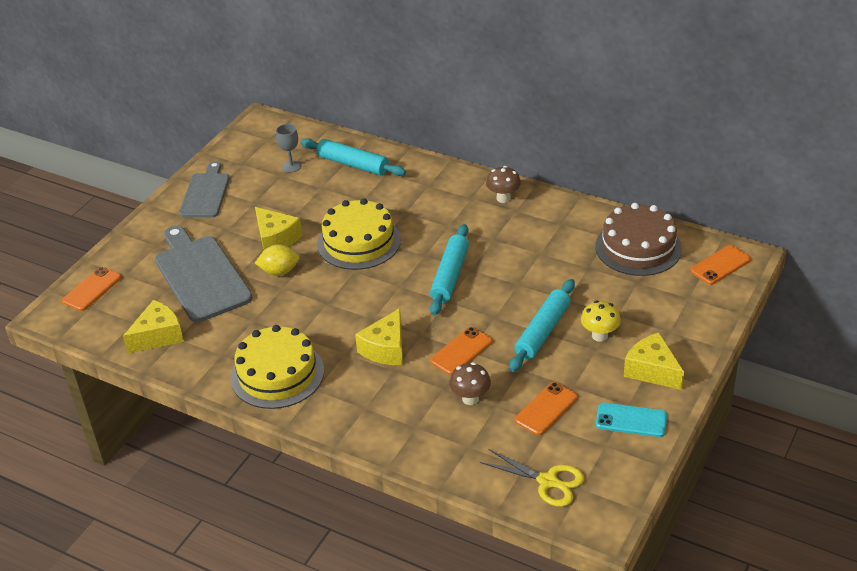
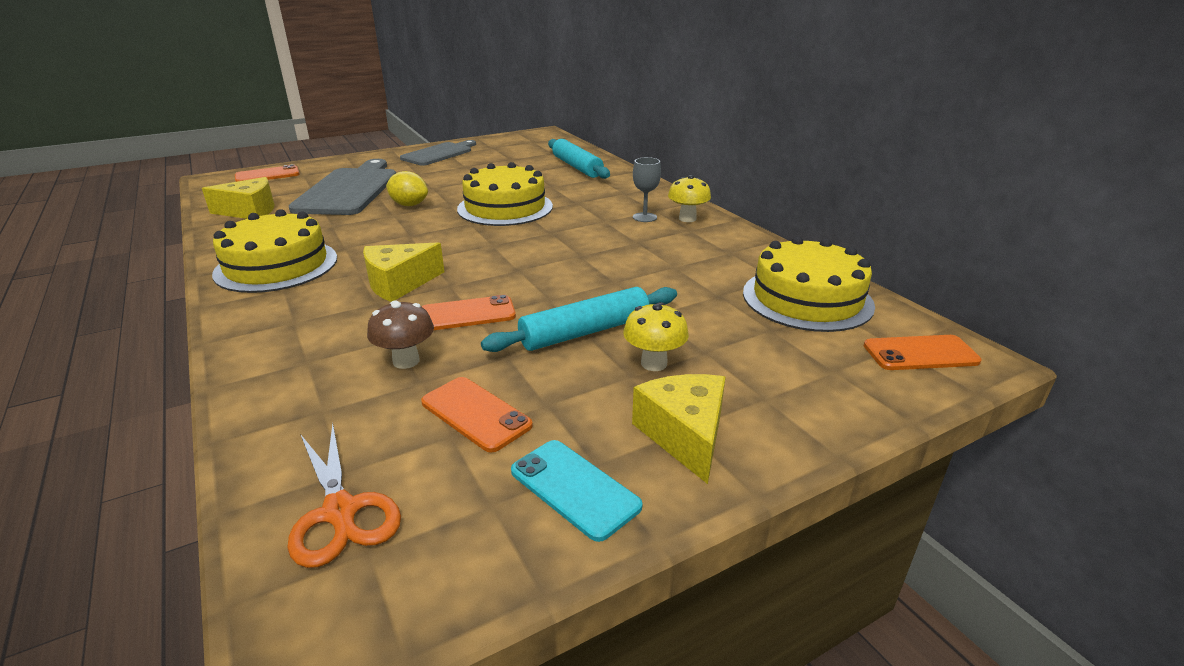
camera: 30 degrees right, 10 degrees down
(276, 239) = (442, 187): yellow cheese -> none
(291, 166) = (526, 157): grey goblet -> grey goblet (644, 217)
(450, 276) = (551, 253): turquoise rolling pin -> none
(503, 198) = (687, 219): brown mushroom -> yellow mushroom
(546, 409) = (475, 414): orange phone -> orange phone turned 60 degrees clockwise
(547, 481) = (340, 511): yellow scissors -> orange scissors
(638, 247) = (807, 298): brown cake -> yellow cake

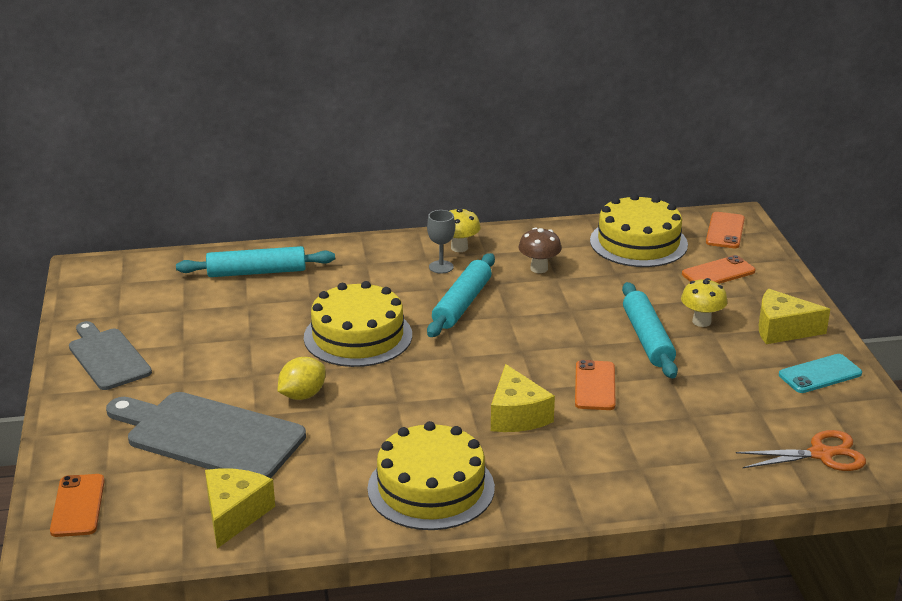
camera: 70 degrees left, 0 degrees up
(406, 361) = (658, 421): brown mushroom -> brown mushroom (539, 268)
(475, 414) = (738, 398): orange phone -> orange phone (718, 273)
(586, 234) = (462, 304): none -> turquoise rolling pin

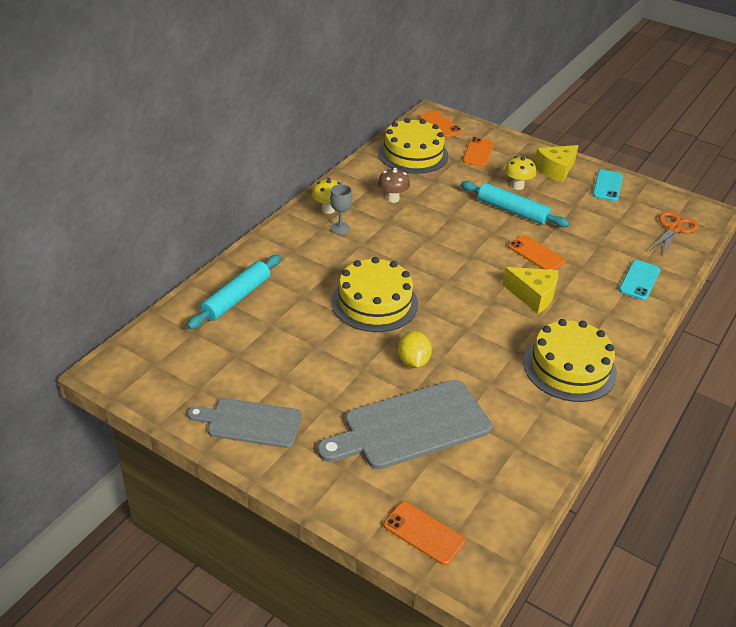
camera: 50 degrees left, 10 degrees up
(234, 514) = (513, 462): yellow cheese -> none
(462, 304) = (392, 245): turquoise rolling pin -> none
(667, 471) = (639, 280): none -> turquoise phone

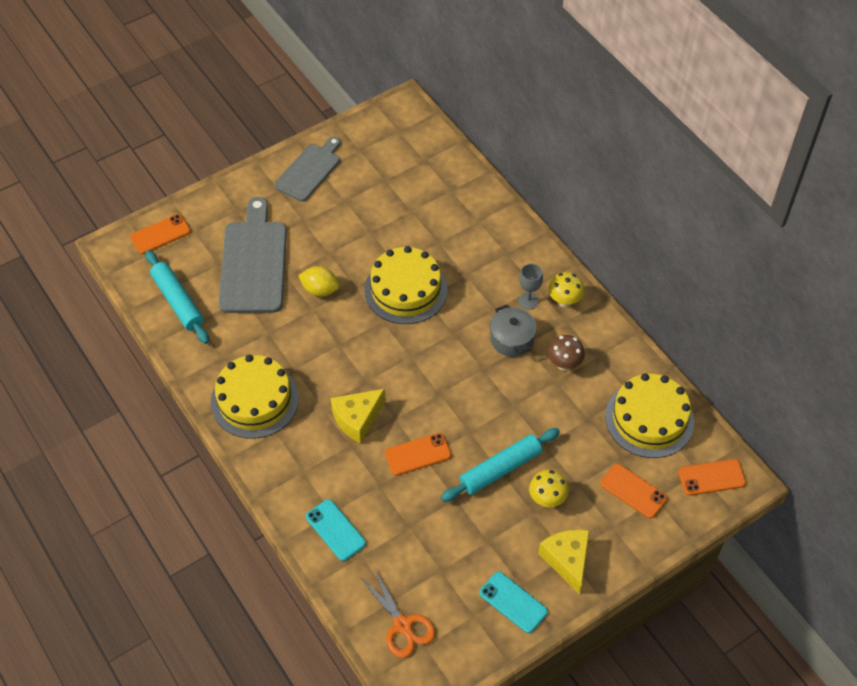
camera: 115 degrees right, 15 degrees up
(236, 298) = (455, 196): turquoise rolling pin -> turquoise rolling pin (178, 301)
(387, 229) = (511, 339): none -> grey pot

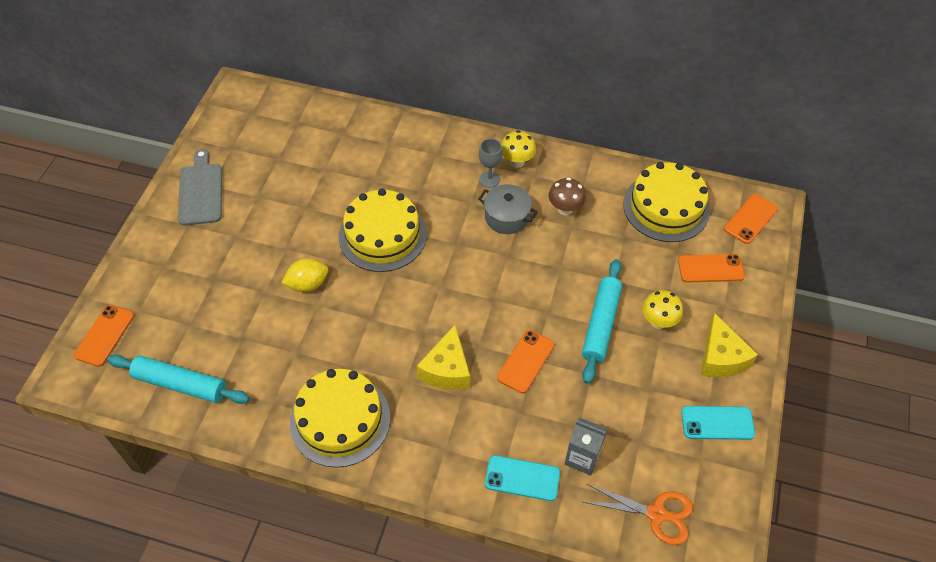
camera: 40 degrees left, 0 degrees up
(254, 262) = (223, 301): grey cutting board -> none
(390, 549) = (582, 458): none -> grey carton
(567, 560) = (720, 358): yellow cheese -> yellow cheese turned 135 degrees counterclockwise

